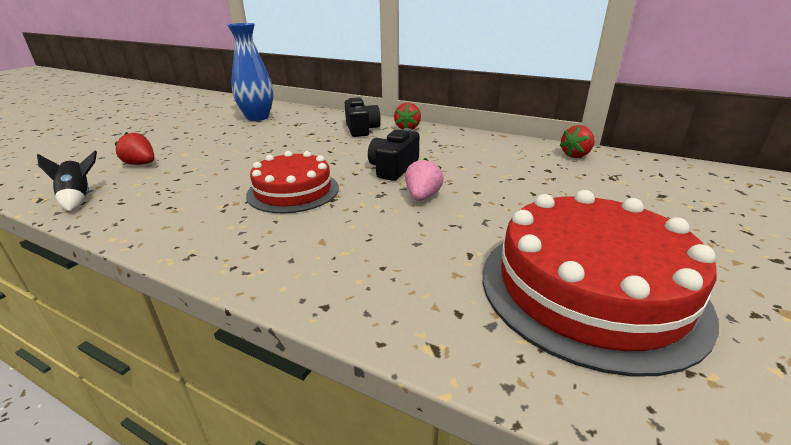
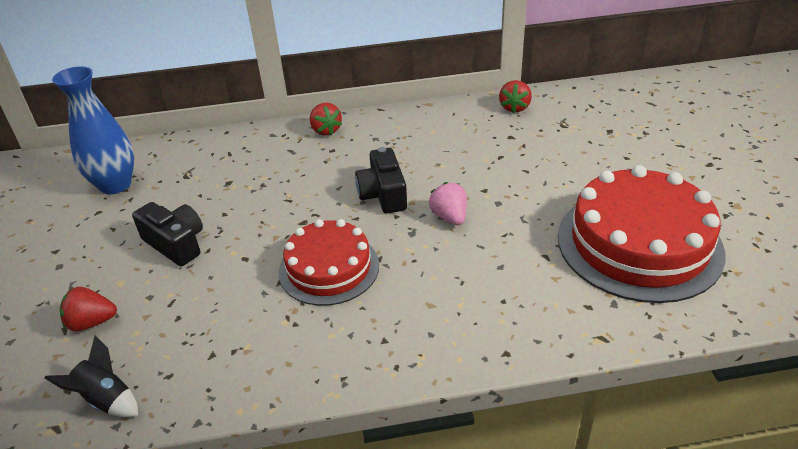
camera: 35 degrees left, 10 degrees up
(361, 129) = (277, 152): black camera -> black camera (176, 244)

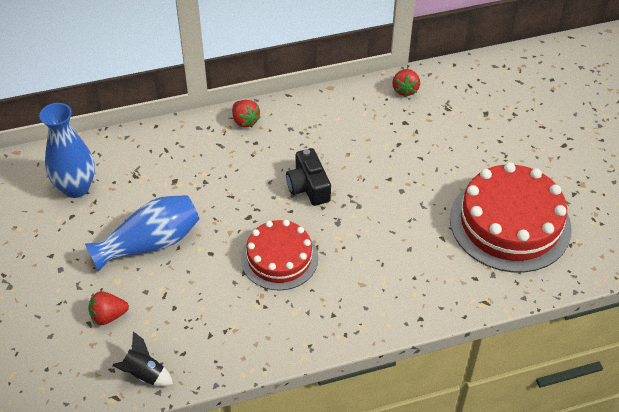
camera: 10 degrees left, 10 degrees up
(176, 244) = (150, 243): black camera -> blue vase
(449, 217) = (365, 206): pink strawberry -> none

